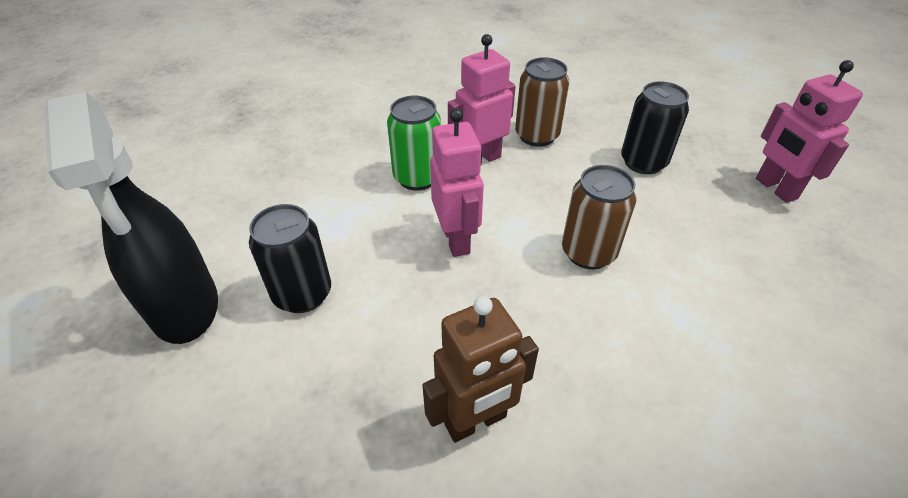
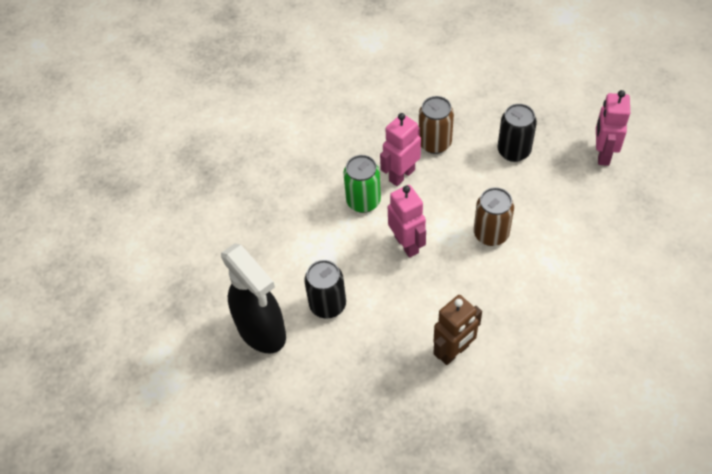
camera: 10 degrees left, 10 degrees up
(775, 189) = (602, 154): pink robot -> pink robot turned 45 degrees clockwise

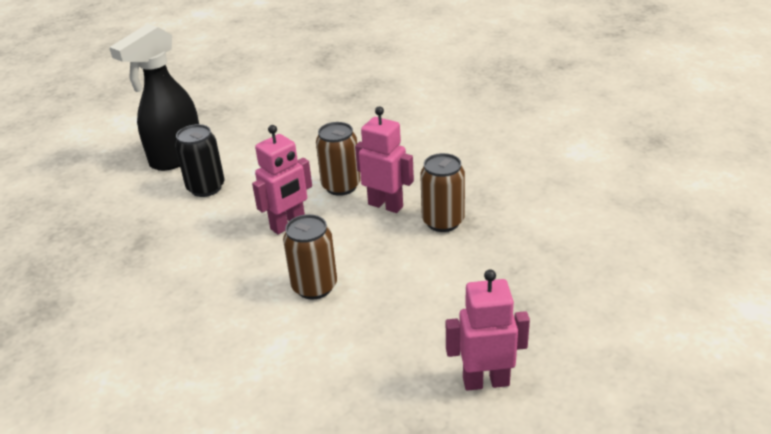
camera: 75 degrees right, 20 degrees down
(363, 201) = (341, 186): green can -> brown can
(454, 352) = (146, 281): brown robot -> none
(513, 151) = (456, 288): black can -> none

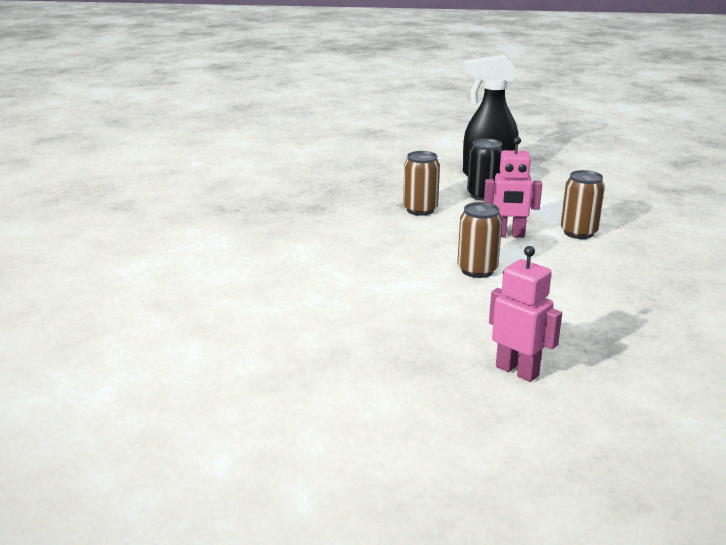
camera: 45 degrees right, 10 degrees down
(386, 205) = (596, 256): pink robot -> none
(443, 221) = (628, 283): brown can -> brown can (420, 210)

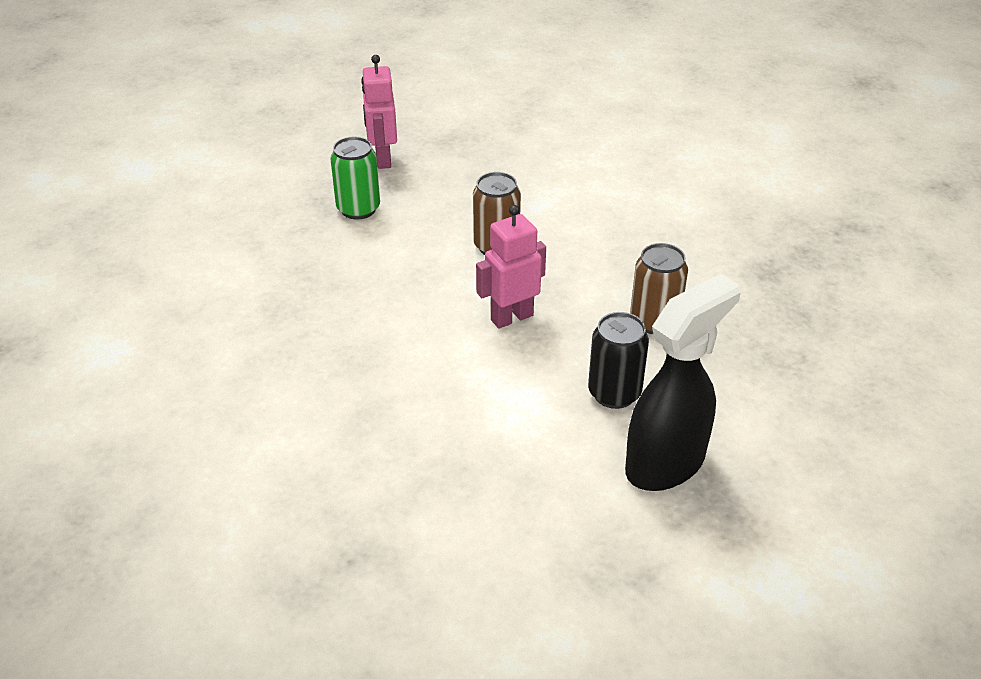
camera: 145 degrees right, 15 degrees up
(517, 371) = (382, 159): pink robot -> pink robot turned 75 degrees clockwise
(576, 332) = (358, 209): none -> green can
(578, 233) = (435, 359): brown can -> none

